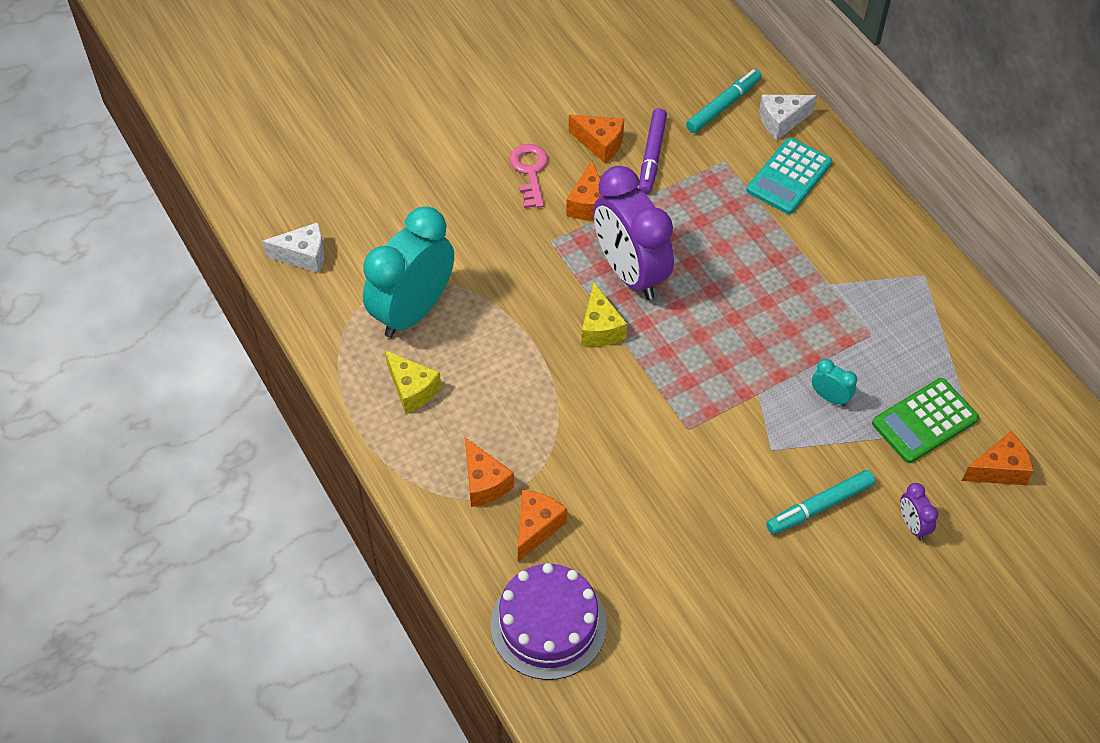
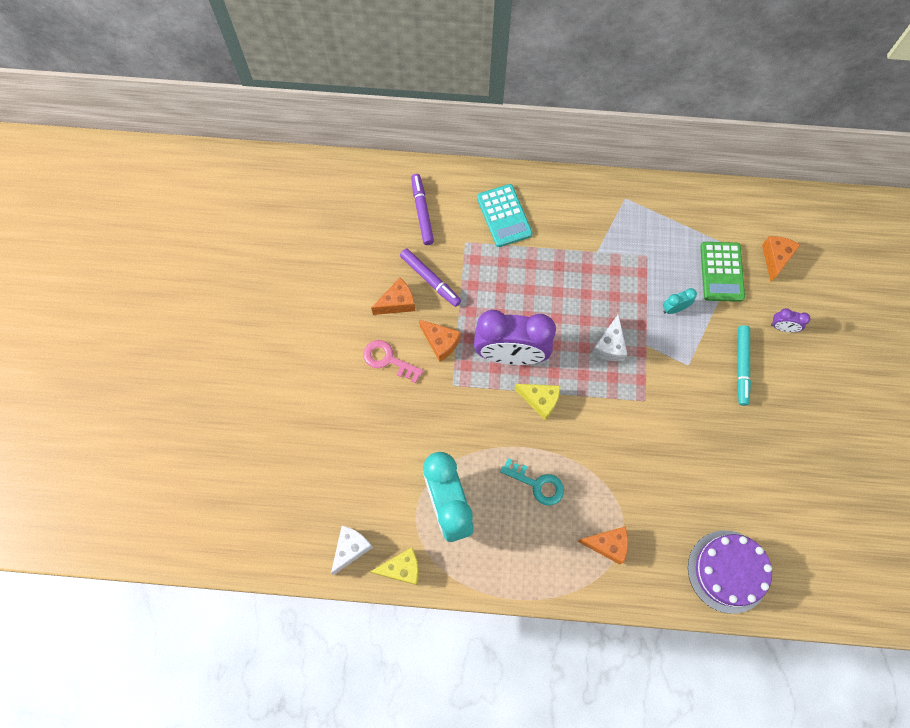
camera: 55 degrees left, 15 degrees up
(412, 389) = (509, 545): yellow cheese -> yellow cheese (402, 569)
(501, 378) = (537, 484): none -> turquoise key
(536, 527) = (658, 534): orange cheese -> none
(723, 106) = (422, 212): turquoise marker -> purple marker
(781, 121) = (459, 189): white cheese -> white cheese (609, 346)

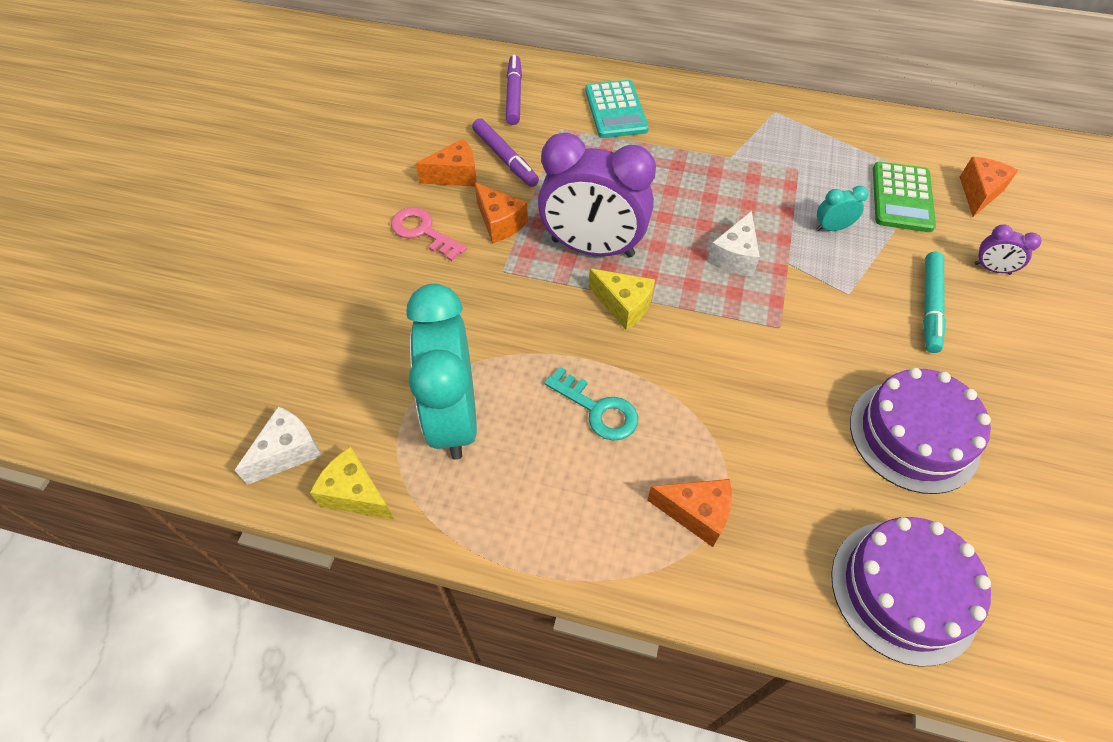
camera: 10 degrees right, 15 degrees down
(402, 569) = (355, 494): yellow cheese -> yellow cheese turned 150 degrees counterclockwise
(732, 468) = (913, 435): none -> purple cake

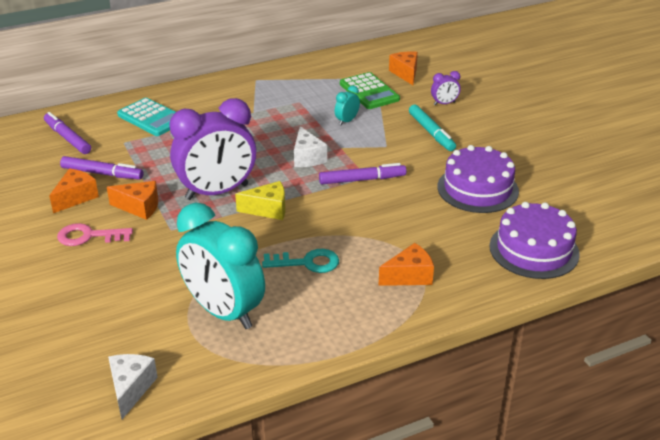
camera: 40 degrees left, 20 degrees down
(355, 494) = (203, 380): yellow cheese -> none
(771, 328) = (362, 180): none -> purple marker

